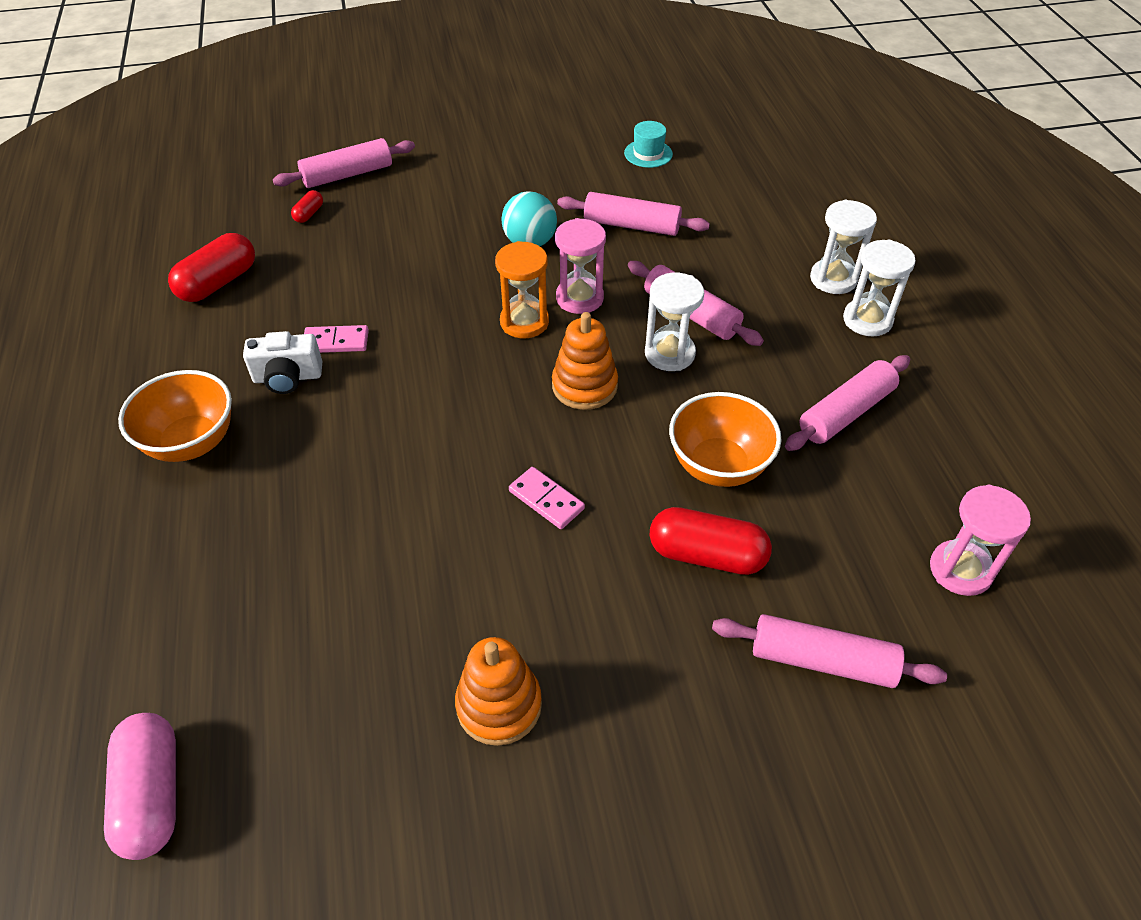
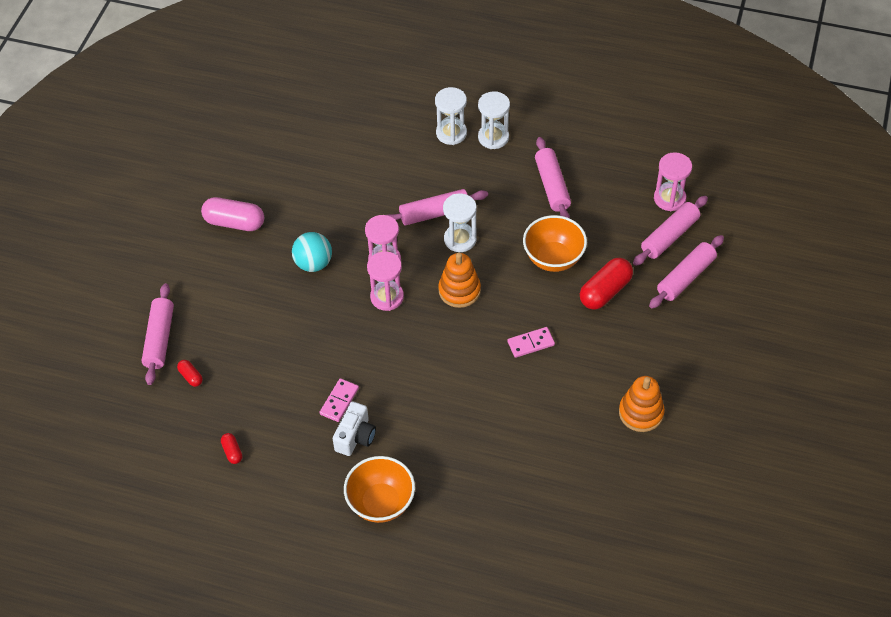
camera: 60 degrees left, 5 degrees up
(152, 794) = (613, 572): pink capsule -> pink capsule (234, 222)
(218, 283) = (232, 452): red capsule -> red capsule, size x0.49
(524, 322) = (387, 297): orange hourglass -> pink hourglass
(631, 225) = (335, 203): pink rolling pin -> pink rolling pin (669, 236)
(648, 154) = (266, 159): turquoise hat -> none

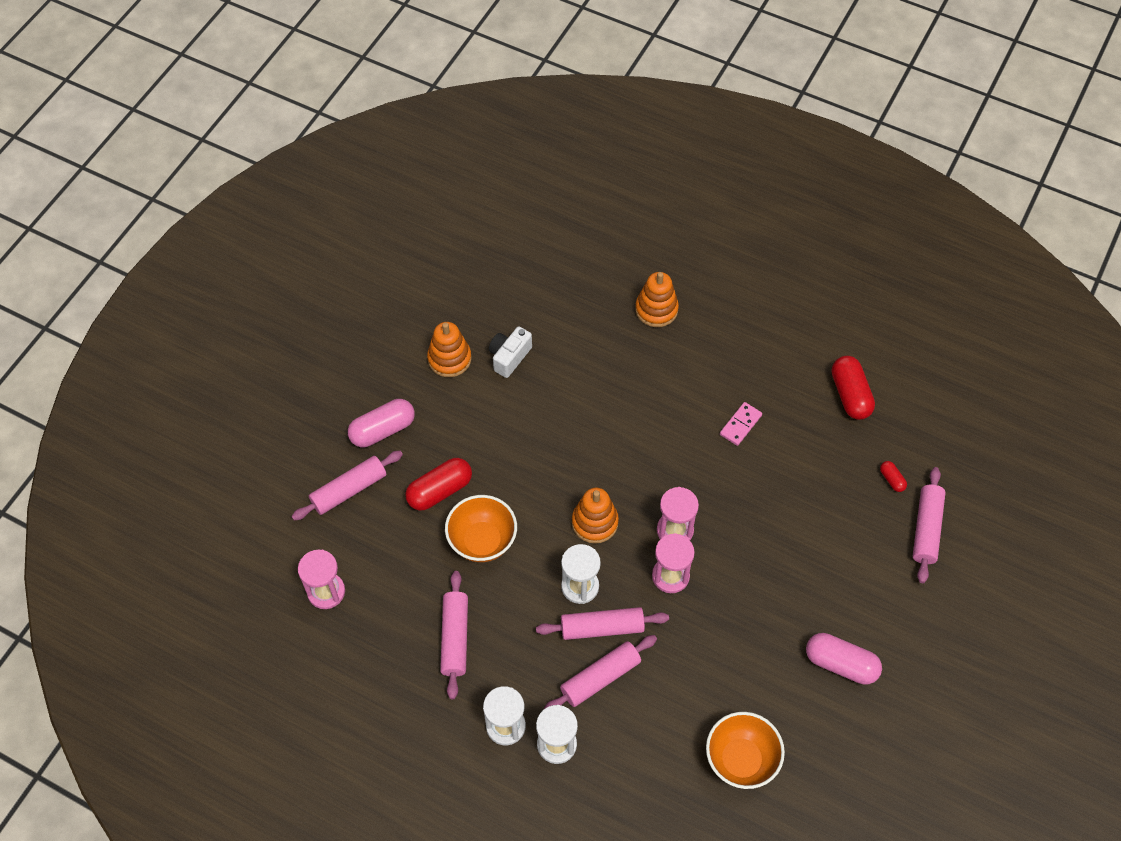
camera: 170 degrees left, 5 degrees up
(232, 452) = (850, 395): red capsule -> red capsule, size x2.05
(313, 263) = (751, 589): turquoise ball -> none
(355, 437) = (728, 387): white camera -> white camera (509, 357)
(381, 503) = (713, 323): orange bowl -> orange bowl (741, 760)
(443, 507) = (656, 309): none -> orange stacking toy
(531, 343) = (535, 448): pink domino -> none
(669, 236) = (346, 543): pink rolling pin -> pink rolling pin (600, 678)
(678, 333) = (383, 430): none -> pink capsule

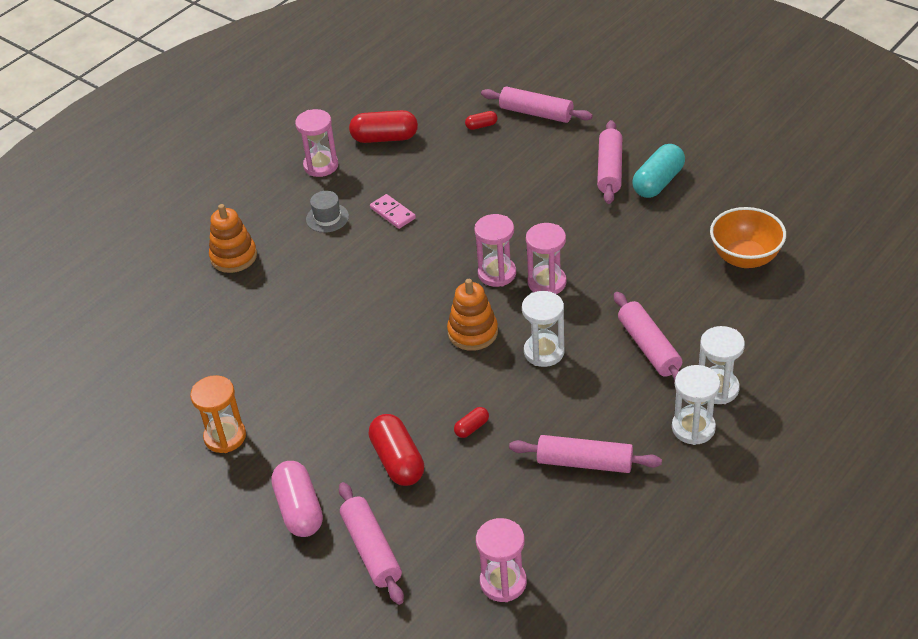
camera: 75 degrees left, 15 degrees down
(449, 359) = (225, 437): orange stacking toy -> orange hourglass
(482, 541) = (472, 428): orange bowl -> red capsule
(509, 357) = (244, 382): white camera -> none
(602, 628) = (594, 340): pink rolling pin -> pink rolling pin (609, 170)
(722, 371) = (327, 218): none -> grey hat
(795, 349) = (321, 166): none -> pink hourglass
(840, 664) = (658, 182): pink capsule -> turquoise capsule

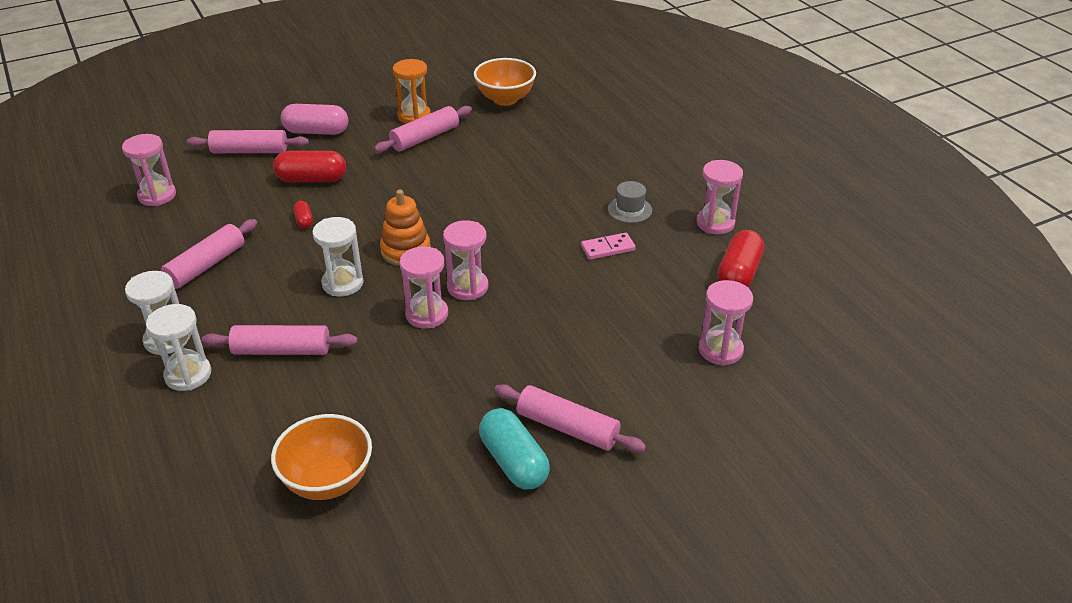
camera: 110 degrees right, 5 degrees down
(153, 374) = (505, 99): none -> orange bowl
(233, 257) = (613, 153): orange stacking toy -> none
(481, 126) = (720, 350): red capsule -> pink hourglass
(536, 113) = (720, 404): pink rolling pin -> pink rolling pin (425, 138)

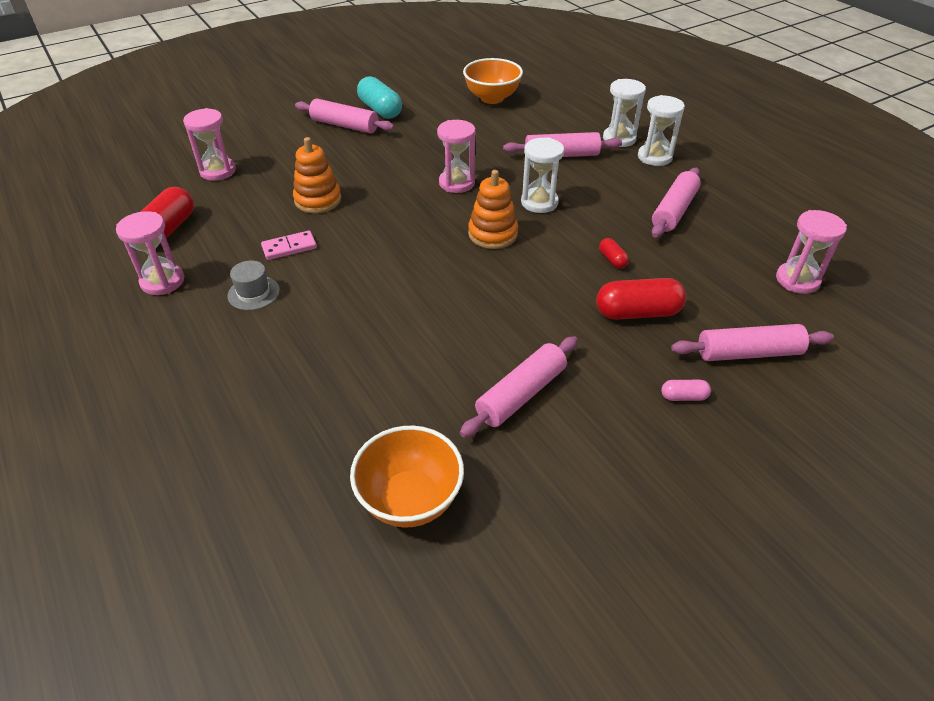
camera: 175 degrees right, 5 degrees up
(316, 131) = (683, 397): pink capsule -> pink capsule, size x0.49
(414, 116) = (553, 442): orange hourglass -> none
(467, 287) = (426, 205): pink hourglass -> none
(588, 300) = (318, 200): none -> orange stacking toy

